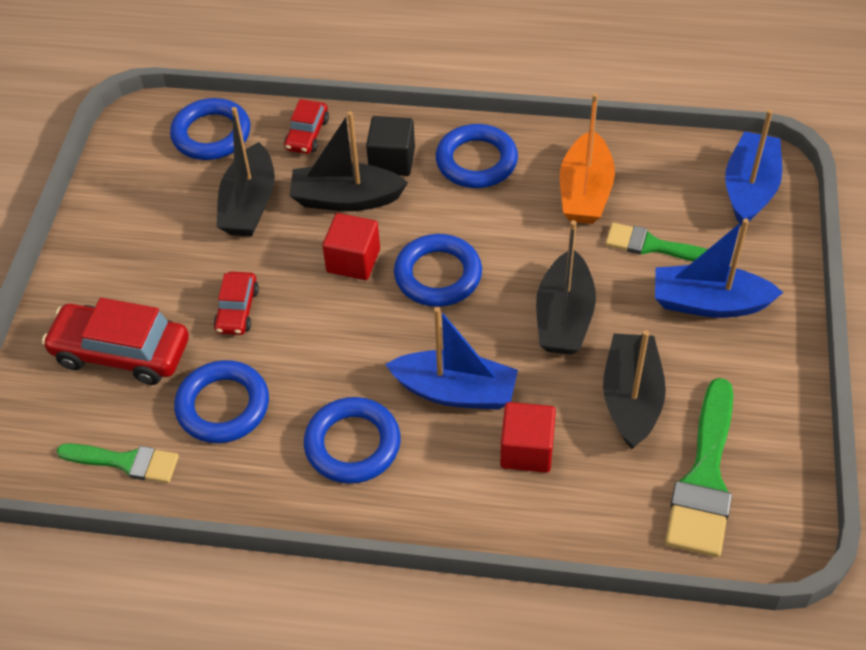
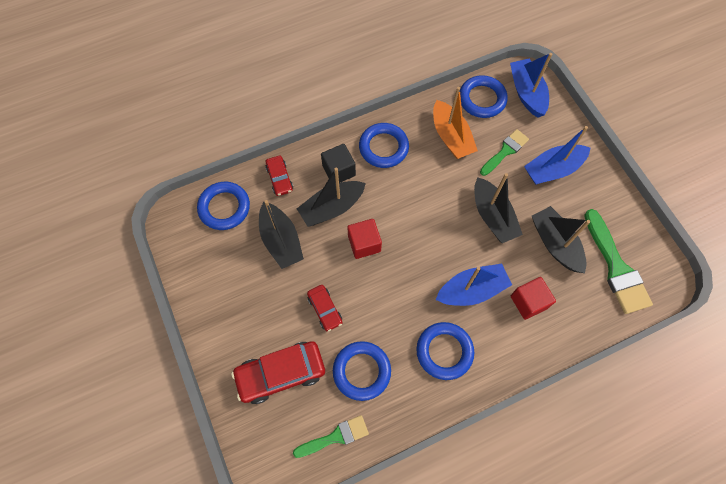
camera: 35 degrees left, 15 degrees up
(438, 275) = (414, 227): blue ring -> blue ring (482, 99)
(653, 246) = (505, 151): green brush -> green brush turned 150 degrees clockwise

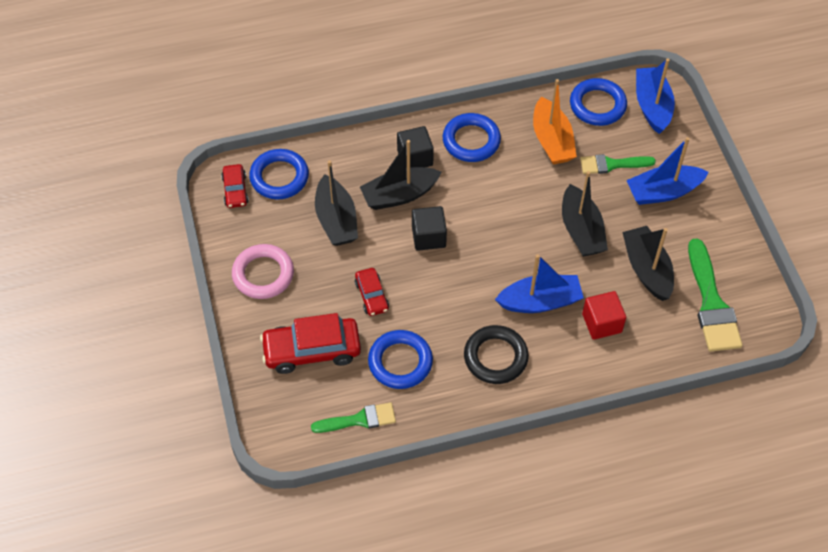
camera: 10 degrees right, 10 degrees down
(225, 305) = (263, 274): none -> pink ring
(280, 178) = (346, 156): red car -> red car (235, 190)
(364, 244) = (428, 237): red cube -> black cube
(444, 351) = (495, 357): blue ring -> black ring
(505, 151) = (612, 164): green brush -> green brush turned 150 degrees counterclockwise

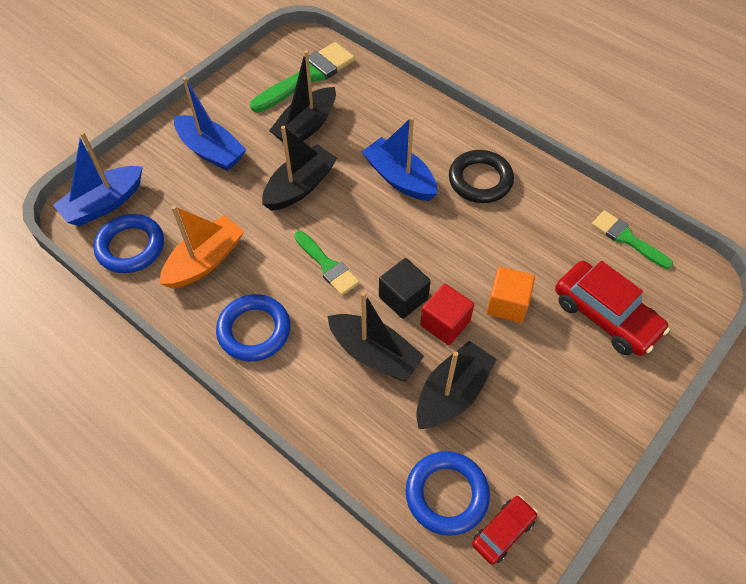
camera: 125 degrees left, 0 degrees up
(263, 274) = (573, 418): pink ring -> none
(372, 296) = (507, 304): red car -> orange cube
(400, 362) = (549, 242): blue ring -> none
(415, 158) = (315, 370): black cube -> none
(602, 323) = (385, 130): red cube -> red cube (445, 323)
(612, 164) = (204, 200): green brush -> green brush (327, 266)

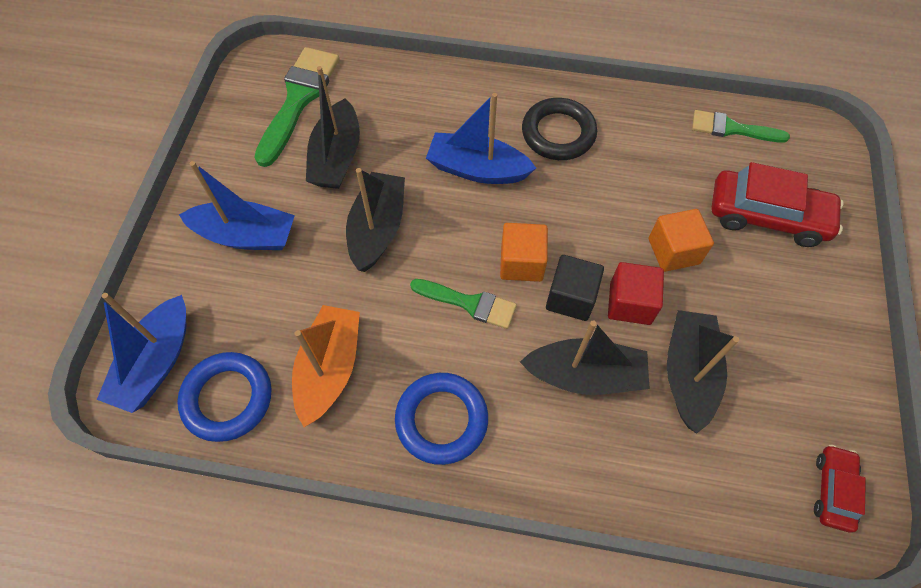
camera: 30 degrees left, 5 degrees up
(385, 257) = (521, 263): none -> orange cube
(446, 494) = (757, 484): blue ring -> none

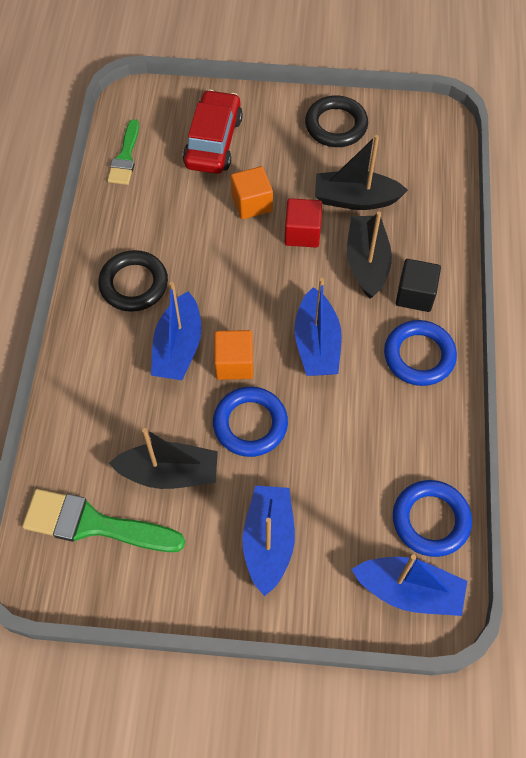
camera: 95 degrees left, 0 degrees up
(330, 368) = (391, 443): orange boat -> none
(377, 229) = (250, 424): black boat -> blue ring
(469, 303) = (317, 344): green brush -> blue boat
(521, 263) = (274, 308): orange cube -> orange cube (234, 363)
(571, 297) = (302, 272): black cube -> black cube (415, 295)
(817, 364) = (336, 125): none -> black ring
(833, 490) = (423, 128): red car -> none

